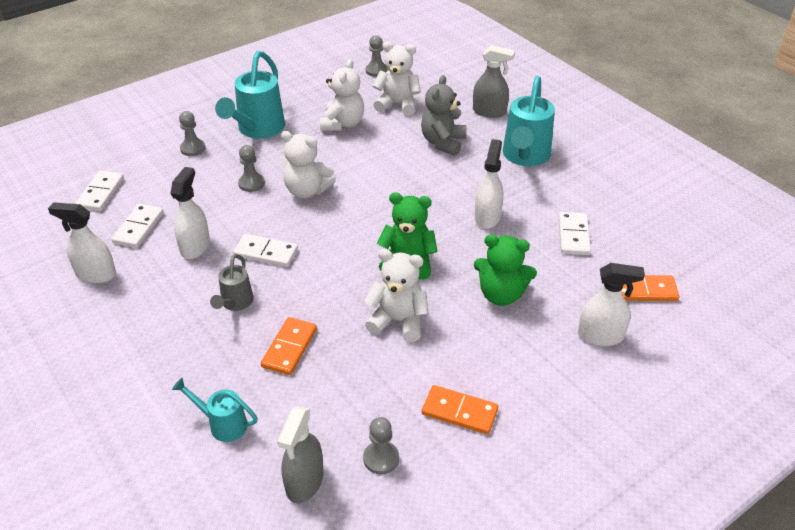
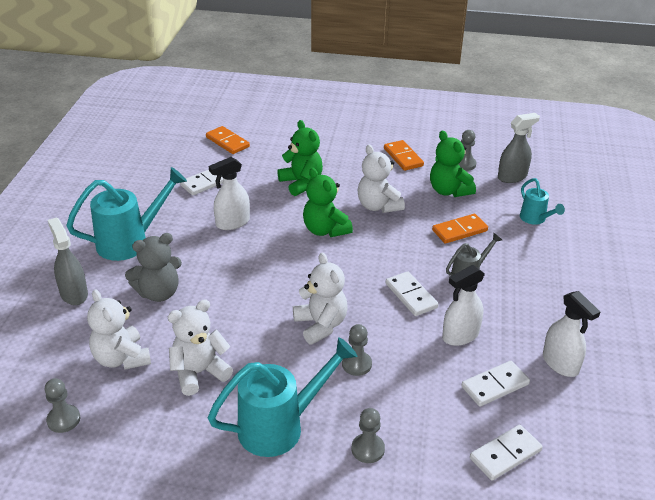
camera: 135 degrees left, 5 degrees down
(353, 396) = (449, 191): none -> green teddy bear
(600, 336) = (286, 141): white spray bottle -> none

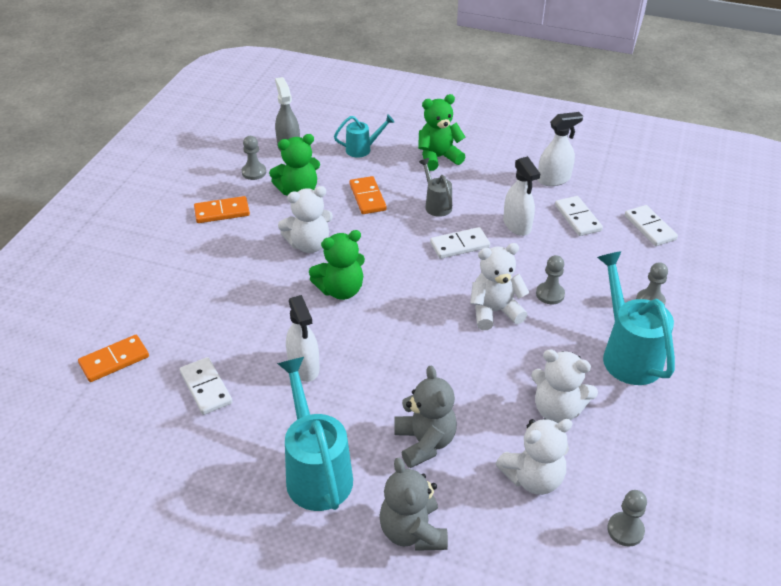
camera: 80 degrees left, 5 degrees up
(74, 294) = (412, 531): grey spray bottle -> grey teddy bear
(199, 373) = (557, 410): white teddy bear -> white teddy bear turned 45 degrees counterclockwise
(301, 183) = (242, 299): green teddy bear -> green teddy bear (438, 158)

